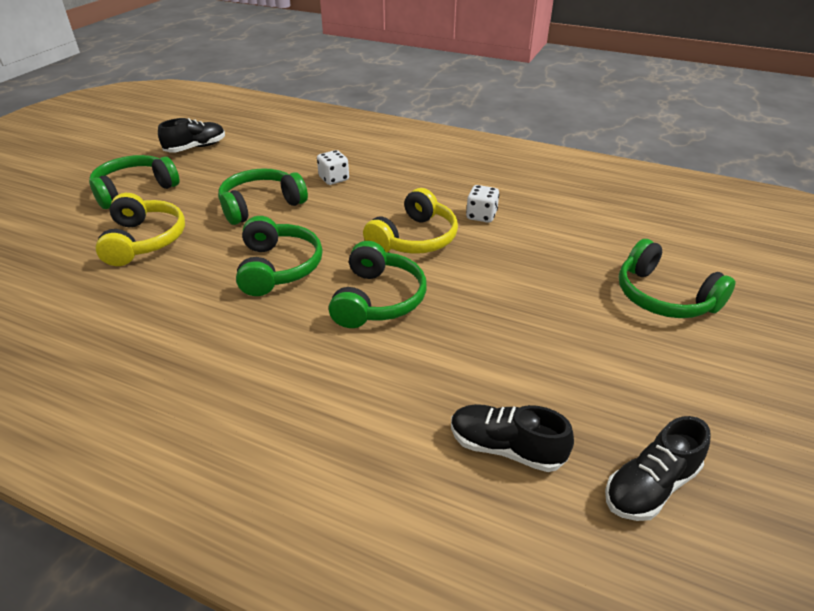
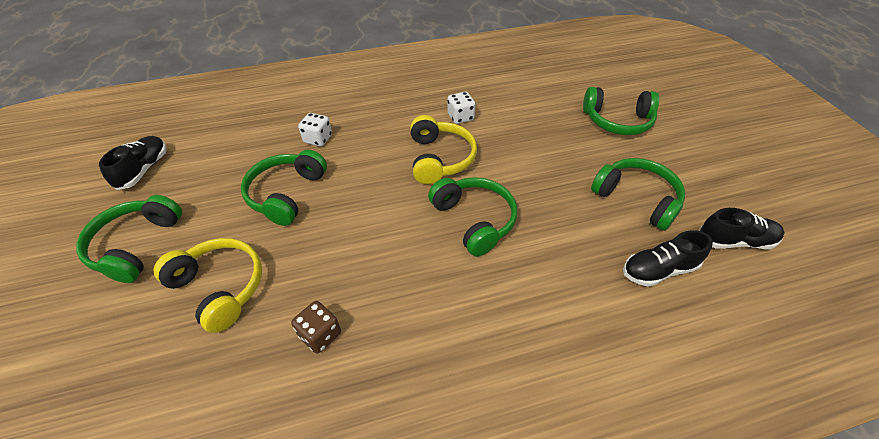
camera: 40 degrees left, 10 degrees up
(160, 306) = (320, 335): none -> brown dice
(278, 267) = (373, 239): green headphones -> green headphones (637, 198)
(650, 486) = (734, 241): black shoe -> black shoe turned 105 degrees counterclockwise

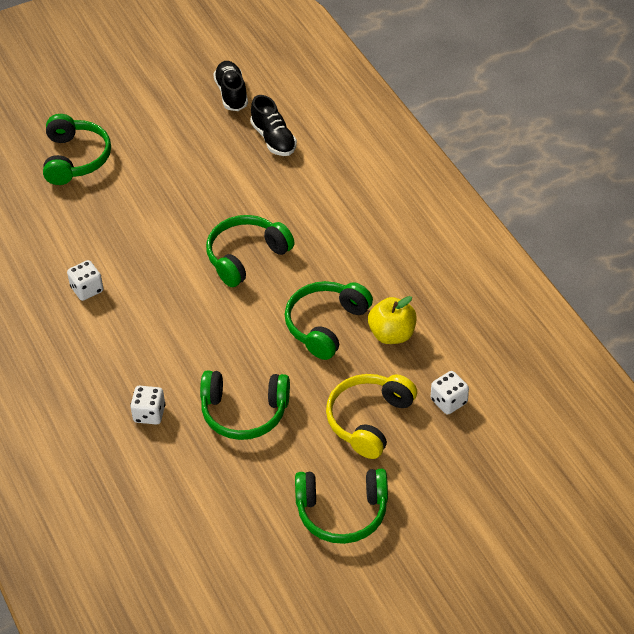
camera: 100 degrees left, 0 degrees up
(143, 170) = (235, 568): black shoe -> none
(194, 375) = (448, 401): none -> white dice
(320, 335) = (392, 334): brown dice -> yellow apple
(440, 158) = (164, 296): yellow headphones -> none
(637, 198) = (194, 148): green headphones -> green headphones (325, 325)

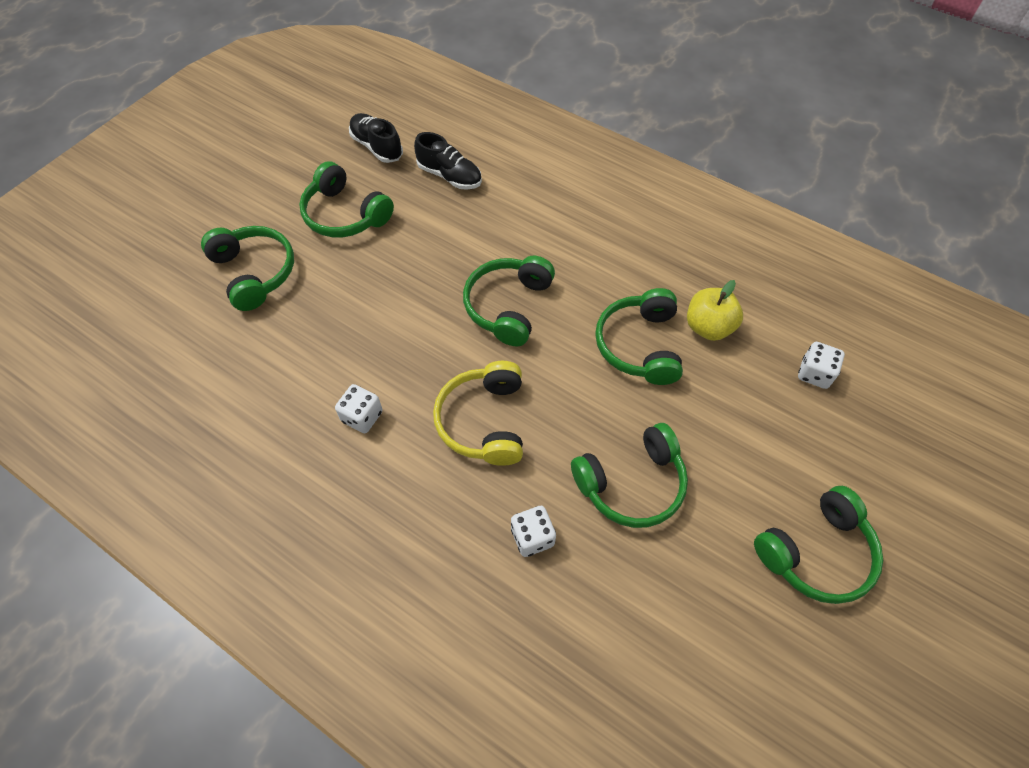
camera: 30 degrees left, 10 degrees up
(170, 139) = (345, 214): none -> green headphones
(369, 420) = (759, 430): yellow headphones -> yellow headphones (484, 421)

